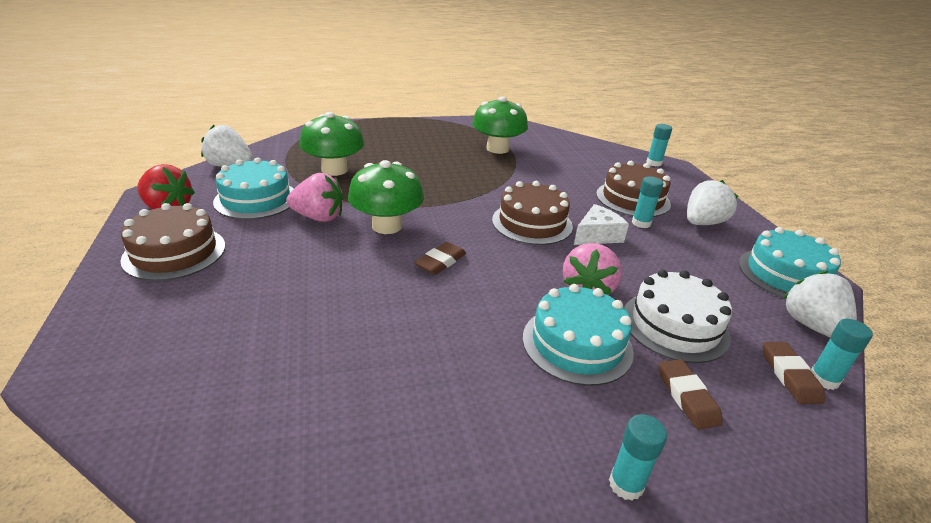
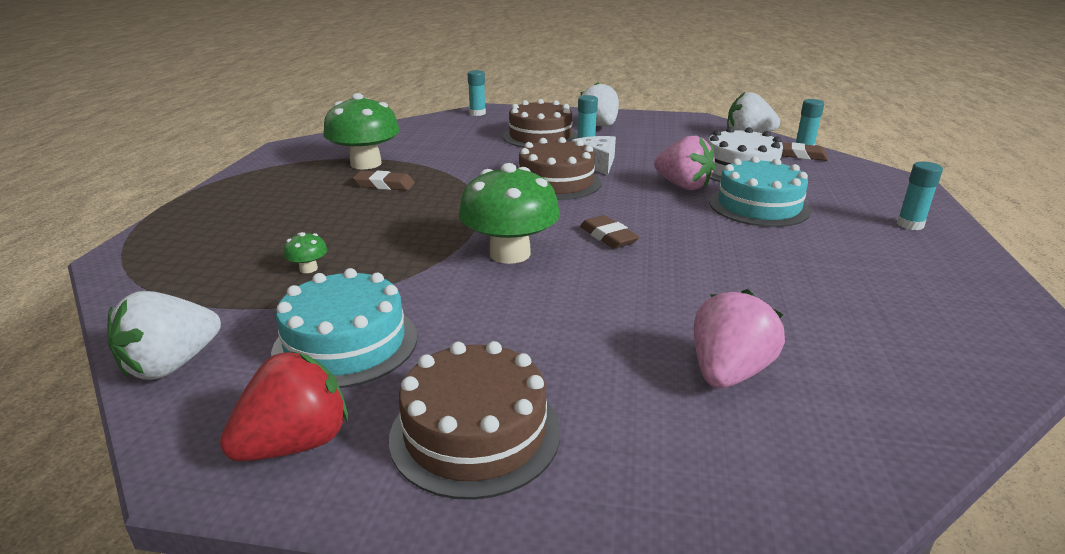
camera: 65 degrees left, 5 degrees down
(319, 217) = (452, 295): pink strawberry -> pink strawberry (728, 372)
(334, 170) = (308, 269): green mushroom -> green mushroom, size x0.41
(687, 397) = (822, 187): brown eraser -> brown eraser (384, 185)
(786, 275) = (685, 124): turquoise cake -> none

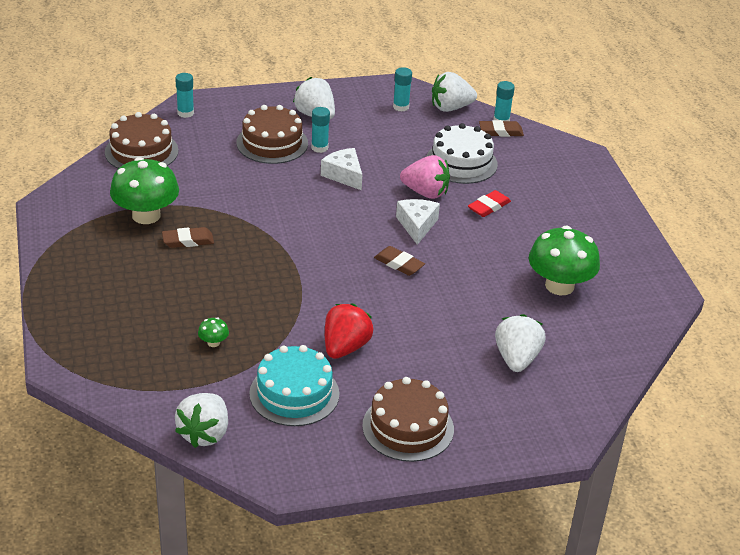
camera: 25 degrees left, 10 degrees up
(295, 444) = (323, 457): red strawberry -> red strawberry (345, 347)
(510, 253) = (342, 296): green mushroom -> green mushroom (559, 285)
(556, 182) = (326, 208): brown cake -> brown cake (141, 151)
(655, 208) = (417, 225): none -> white cheese
(728, 372) = (516, 359): pink strawberry -> white strawberry
(758, 206) = (489, 207): turquoise cake -> red eraser
(910, 224) = (593, 206): turquoise glue stick -> turquoise glue stick (401, 107)

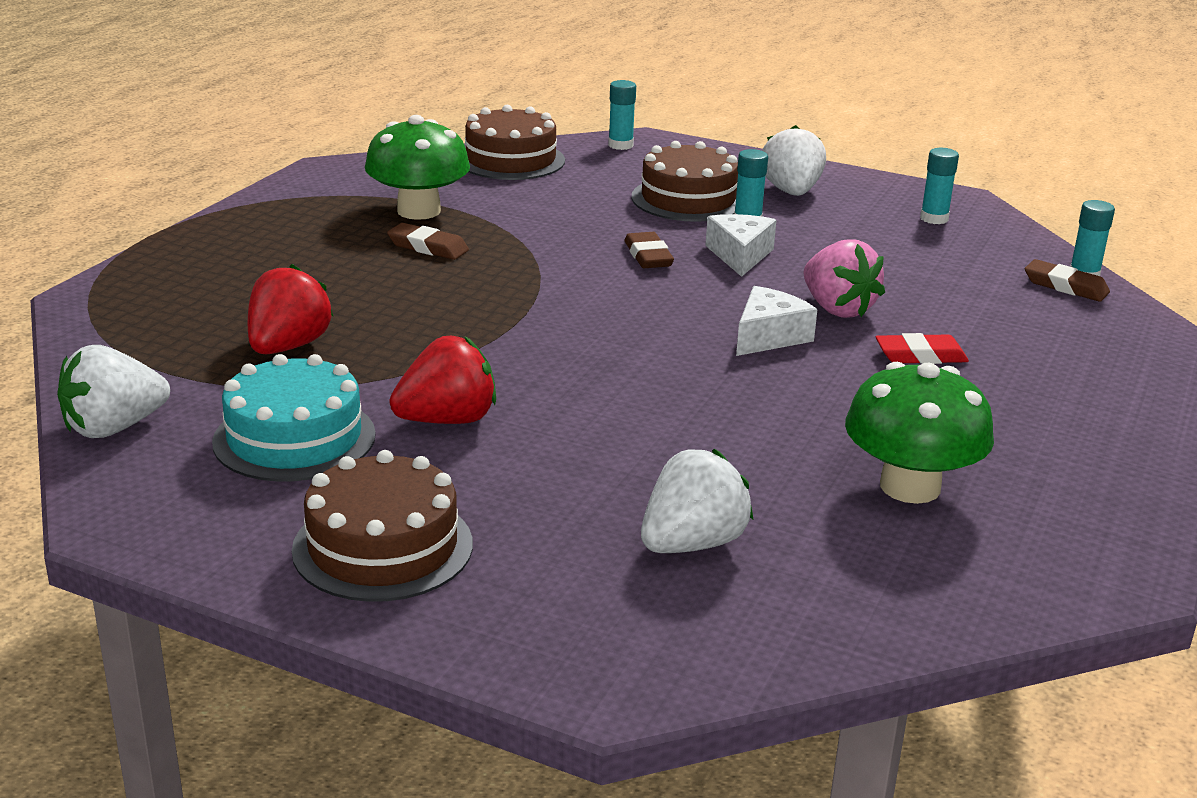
camera: 40 degrees right, 10 degrees down
(213, 342) = (288, 347): green mushroom -> red strawberry
(399, 264) = (674, 365): brown eraser -> brown eraser (648, 256)
(450, 108) = (1015, 240): white strawberry -> none
(461, 162) = (946, 297): white cake -> none

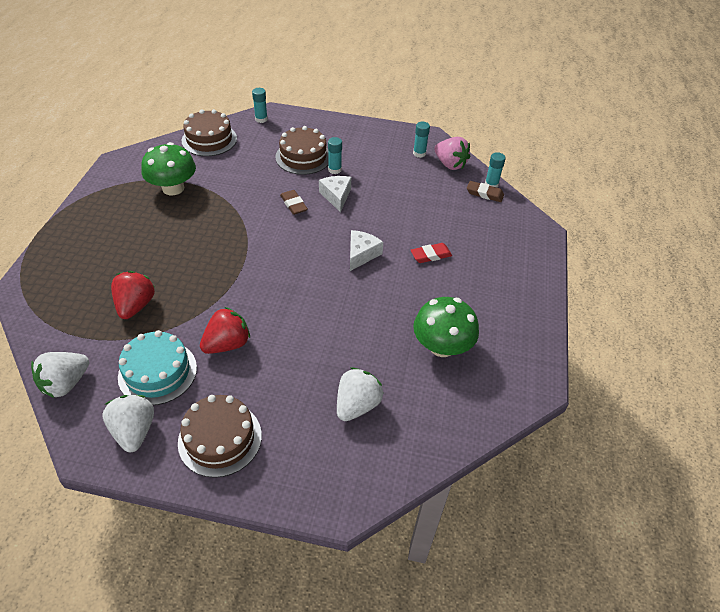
camera: 15 degrees left, 20 degrees up
(428, 247) = (185, 216): brown eraser -> none
(791, 192) = (350, 144): white strawberry -> white strawberry (134, 431)
(837, 309) = (388, 228): pink strawberry -> pink strawberry (450, 164)

